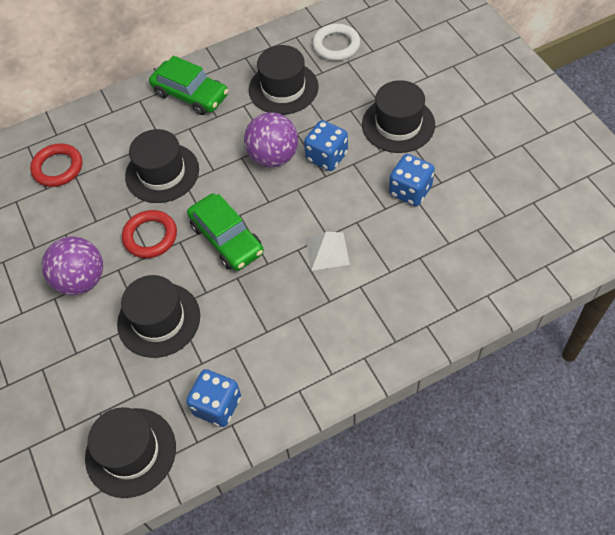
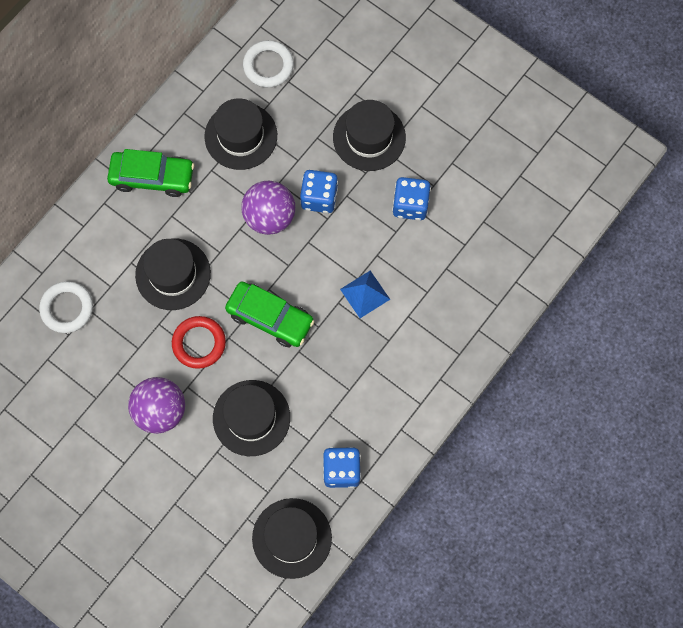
camera: 30 degrees left, 15 degrees up
(58, 168) = (67, 308): red ring -> white ring
(327, 251) = (365, 294): white pyramid -> blue pyramid

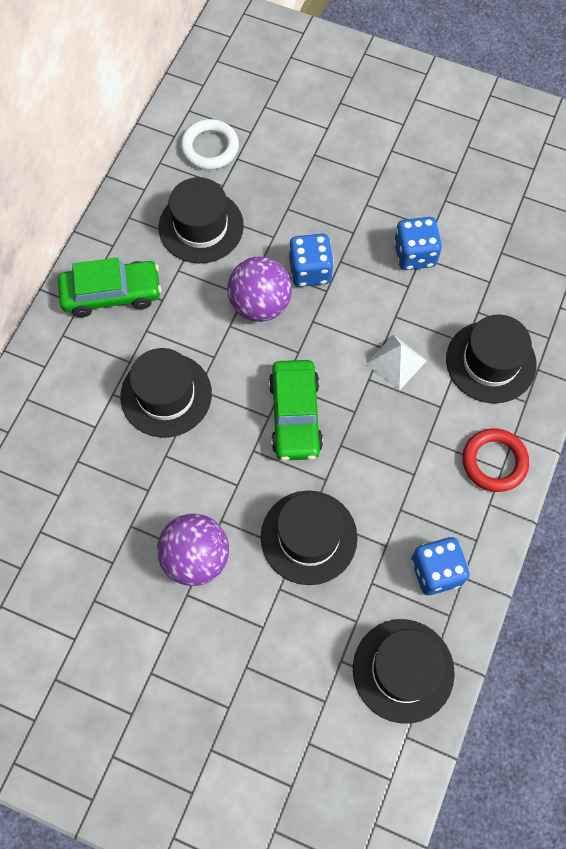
camera: 15 degrees left, 5 degrees down
(67, 308) = (49, 465): white ring -> none
(199, 343) = (220, 466): red ring -> red ring (494, 462)
(270, 317) = (295, 415): green car -> green car turned 75 degrees clockwise
(365, 294) = (396, 362): blue pyramid -> white pyramid
(369, 137) = (345, 195): black hat -> black hat (490, 362)

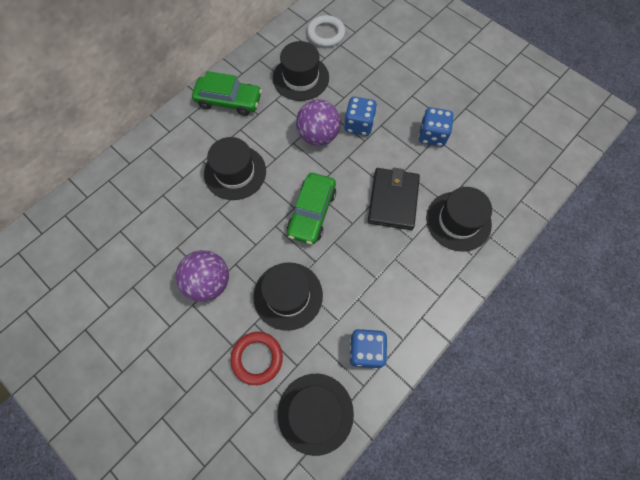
camera: 20 degrees right, 0 degrees up
(396, 362) = (393, 200): white pyramid -> black wallet
(494, 462) = (436, 289): red ring -> red ring (257, 358)

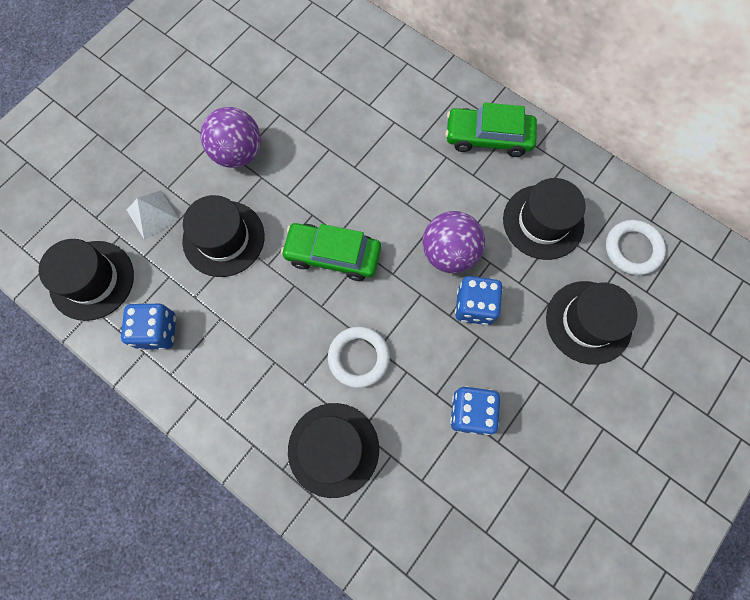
camera: 85 degrees right, 5 degrees up
(229, 101) = (488, 137): green car -> green car turned 90 degrees clockwise
(235, 172) = (382, 160): black hat -> black hat (588, 322)
(257, 358) = (152, 214): red ring -> white pyramid
(393, 200) = (358, 357): black wallet -> white ring

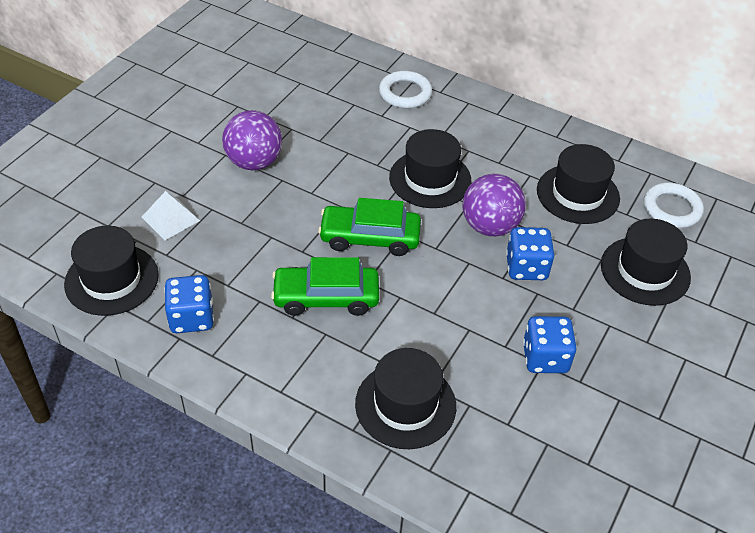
camera: 10 degrees left, 25 degrees down
(223, 238) = (251, 232): black hat -> black hat (430, 179)
(358, 357) = (415, 321): white ring -> white ring (405, 93)
(488, 137) = (506, 132): green car -> green car (326, 297)

